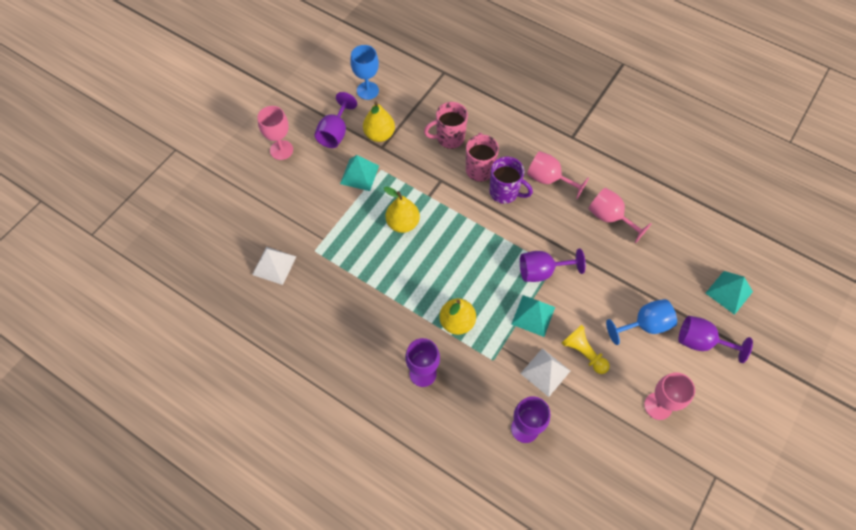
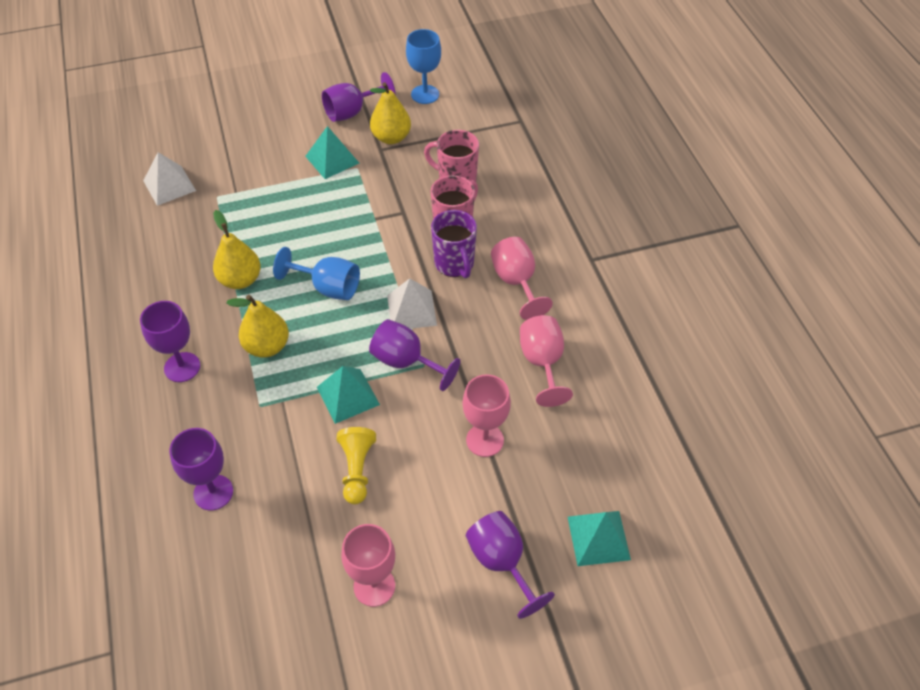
camera: 40 degrees right, 10 degrees down
(281, 150) = (288, 97): pink goblet -> pink goblet (485, 440)
(403, 223) = (321, 226): yellow pear -> yellow pear (240, 280)
(545, 372) = (296, 457): white pyramid -> white pyramid (411, 310)
(644, 325) = (456, 495): blue goblet -> blue goblet (328, 287)

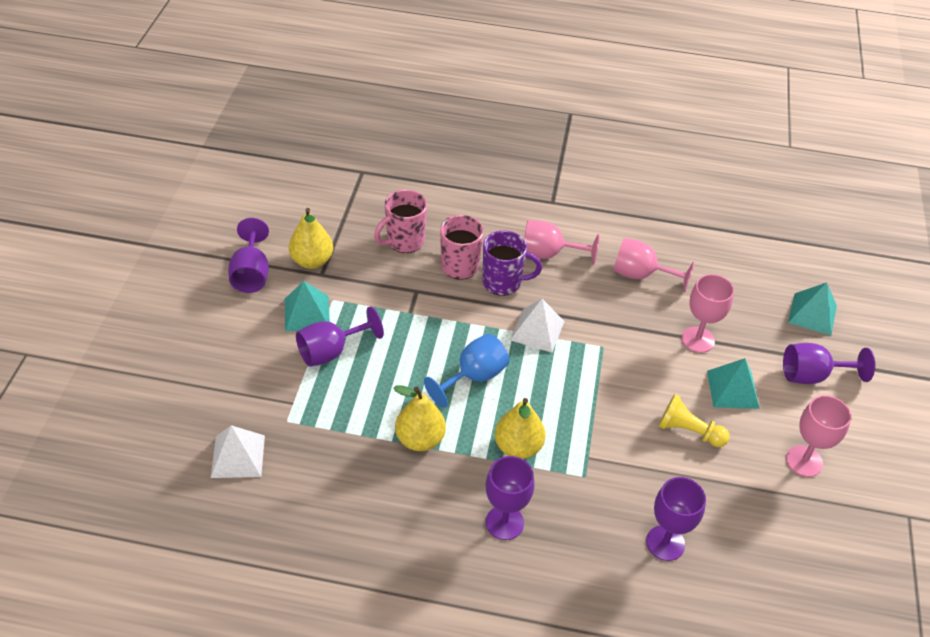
camera: 65 degrees left, 5 degrees down
(348, 396) = (607, 409): turquoise pyramid -> turquoise pyramid (733, 389)
(406, 362) = (592, 356): purple goblet -> purple goblet (331, 352)
(425, 94) = (272, 215): blue goblet -> none

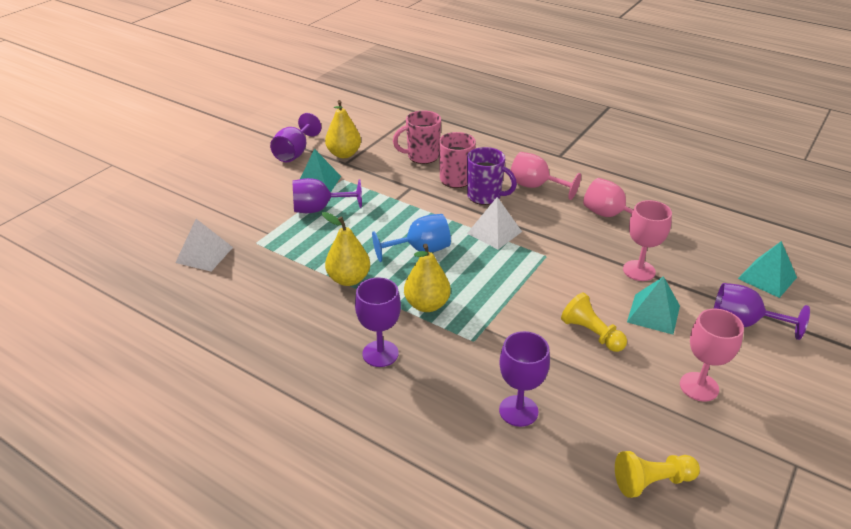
camera: 25 degrees right, 10 degrees down
(807, 576) = (652, 482): none -> yellow pawn

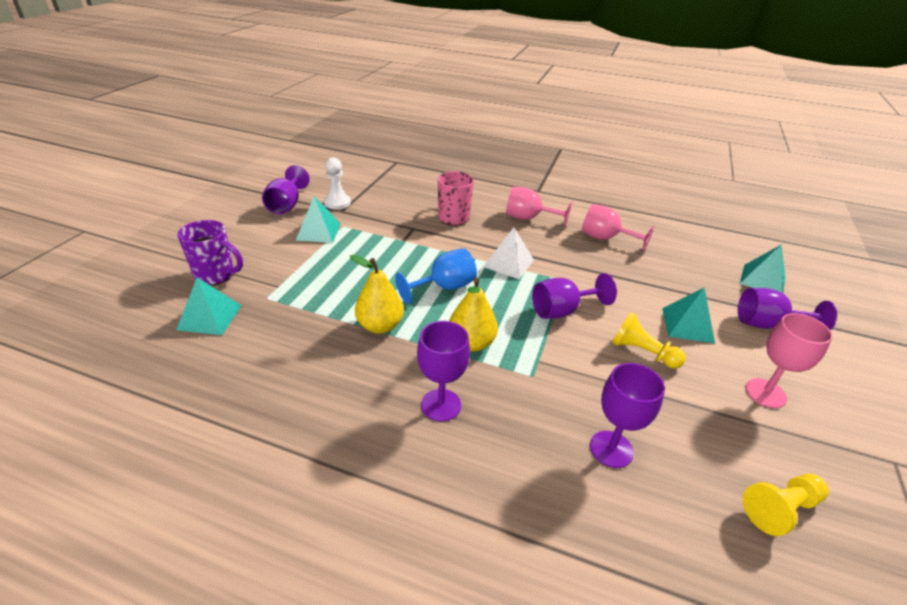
camera: 15 degrees left, 0 degrees up
(204, 255) = (210, 317): white pyramid -> turquoise pyramid
(319, 209) = (327, 257): purple goblet -> purple goblet (562, 311)
(344, 154) = (337, 203): yellow pear -> white pawn
(422, 156) = (414, 200): pink mug -> none
(485, 196) = (487, 231): purple mug -> purple mug (216, 275)
(639, 270) = (654, 285): pink goblet -> none

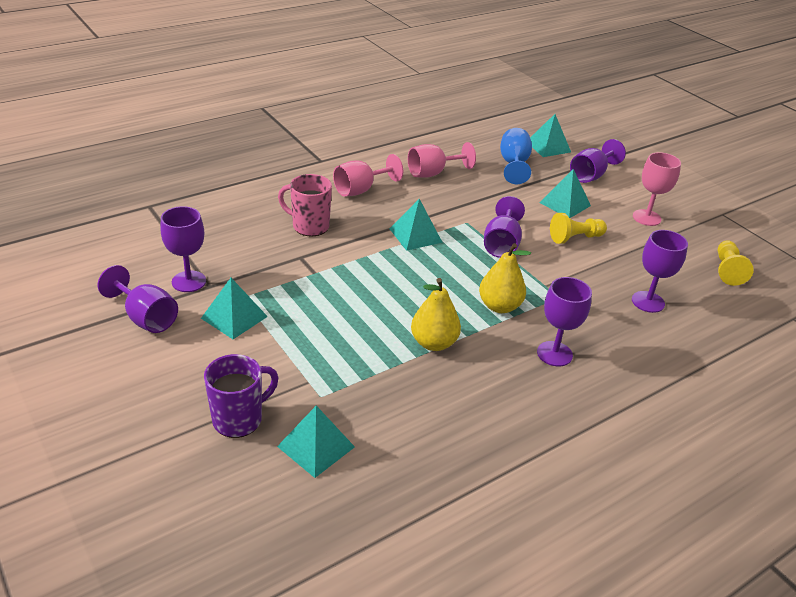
camera: 55 degrees left, 0 degrees up
(337, 203) = (189, 281): white pawn -> purple goblet
(444, 287) = (414, 284): blue goblet -> blue goblet (514, 164)
(508, 263) = (415, 235): white pyramid -> turquoise pyramid

